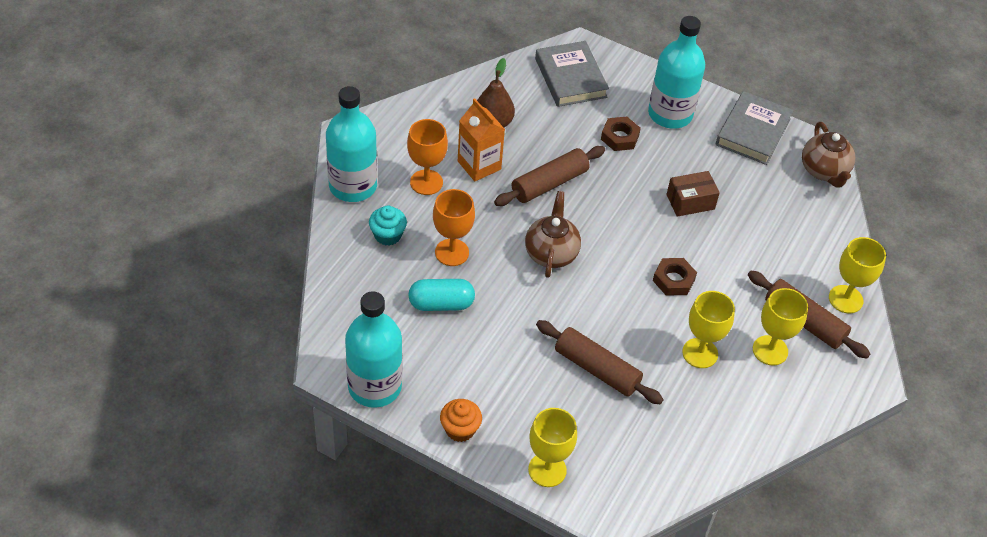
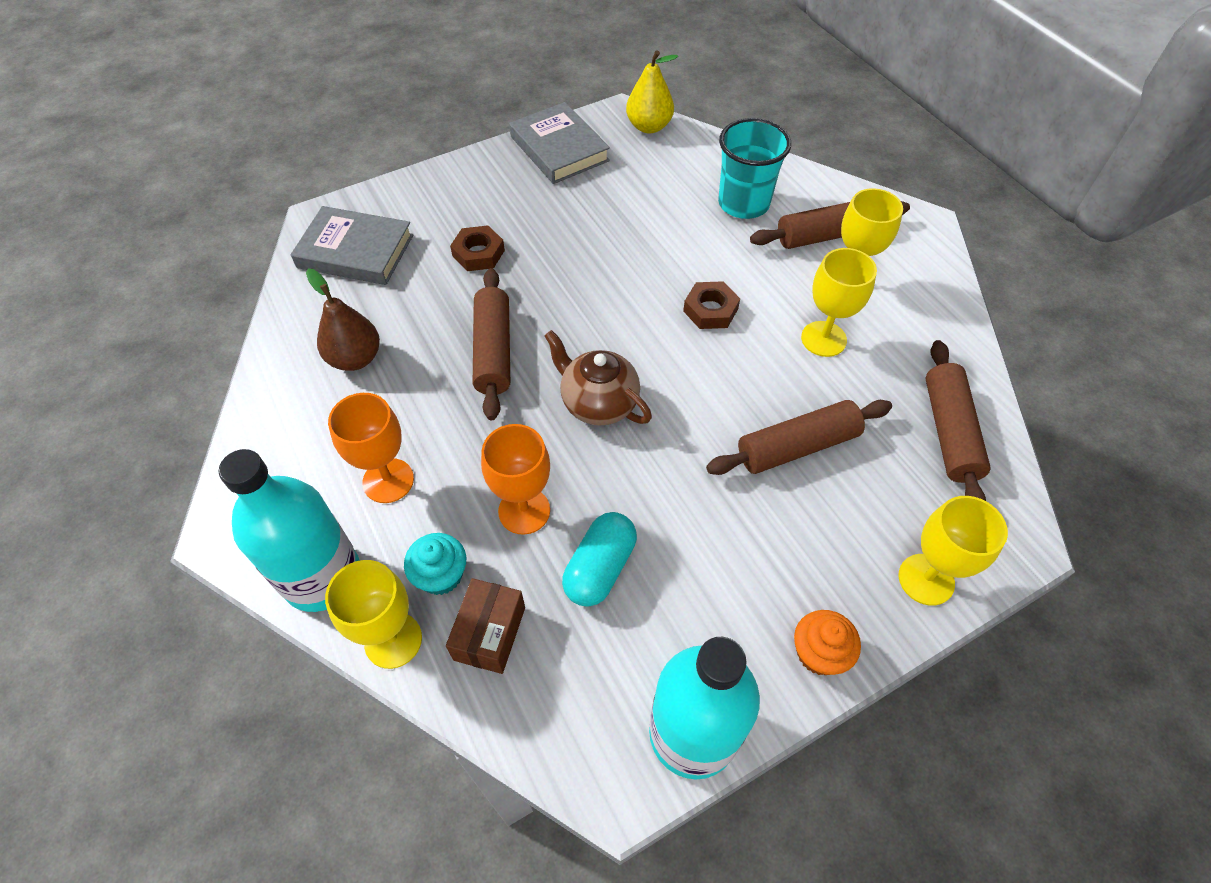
camera: 55 degrees left, 5 degrees up
(479, 165) = (408, 407): orange carton -> none
(670, 114) = (482, 197): turquoise bottle -> none
(674, 451) = (949, 432): none -> brown rolling pin
(690, 202) = (613, 242): brown box -> brown box (489, 633)
(793, 259) = (743, 203): none -> turquoise cup
(824, 171) = (649, 126): brown teapot -> yellow pear
(845, 299) = (816, 192): yellow goblet -> yellow goblet (393, 640)

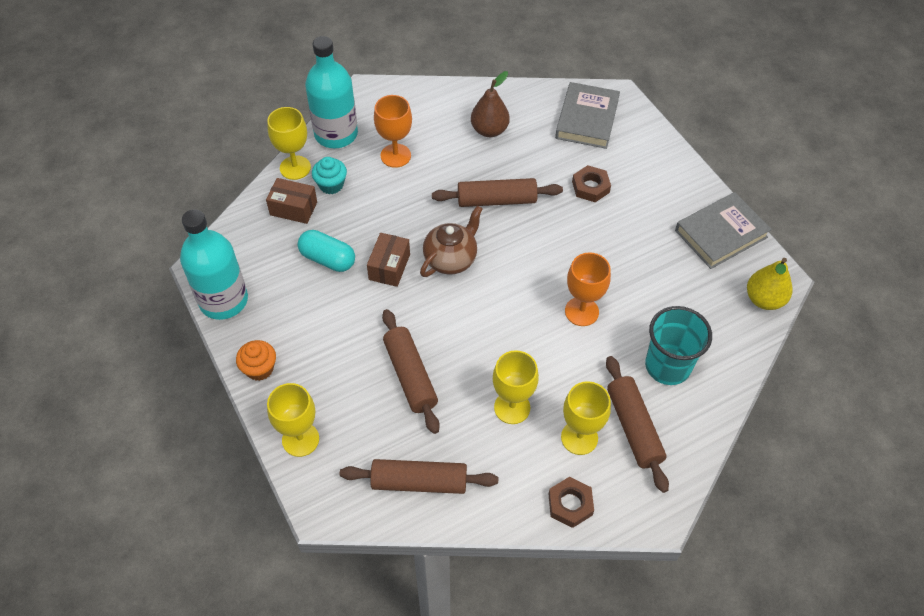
camera: 90 degrees right, 0 degrees up
(524, 511) = (370, 221): orange goblet -> orange goblet (581, 311)
(613, 480) = (389, 267): none -> brown box
(710, 310) = (540, 332): brown nut -> brown nut (570, 504)

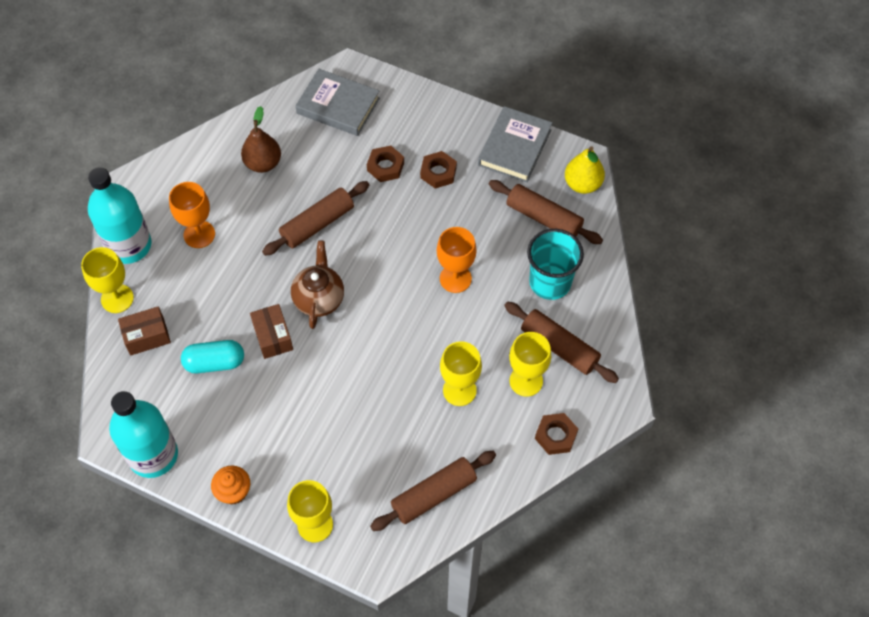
camera: 35 degrees left, 5 degrees up
(331, 185) = (163, 295): turquoise cupcake -> none
(410, 376) = (362, 416): brown rolling pin -> brown rolling pin (544, 218)
(587, 119) = (338, 106): grey book -> grey book turned 45 degrees counterclockwise
(634, 216) = (438, 172): none -> brown nut

